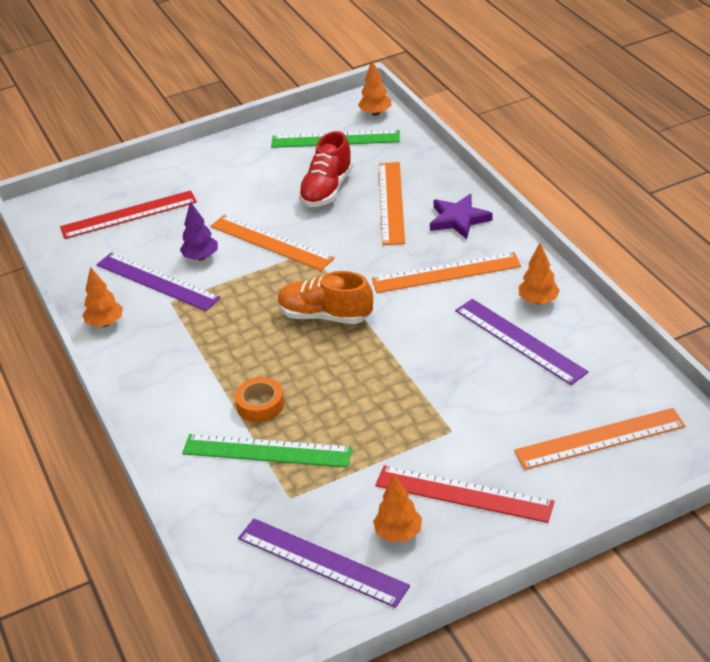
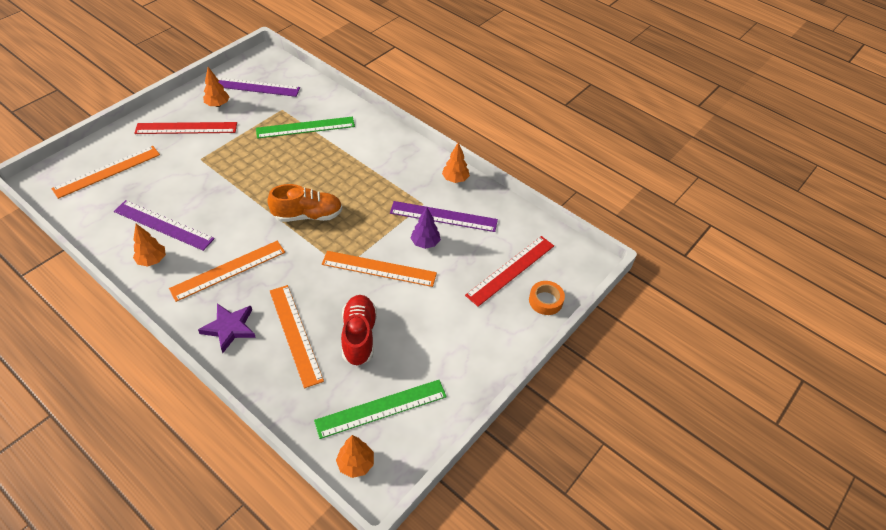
camera: 150 degrees right, 10 degrees up
(260, 405) = (322, 150): orange tape -> orange tape (545, 301)

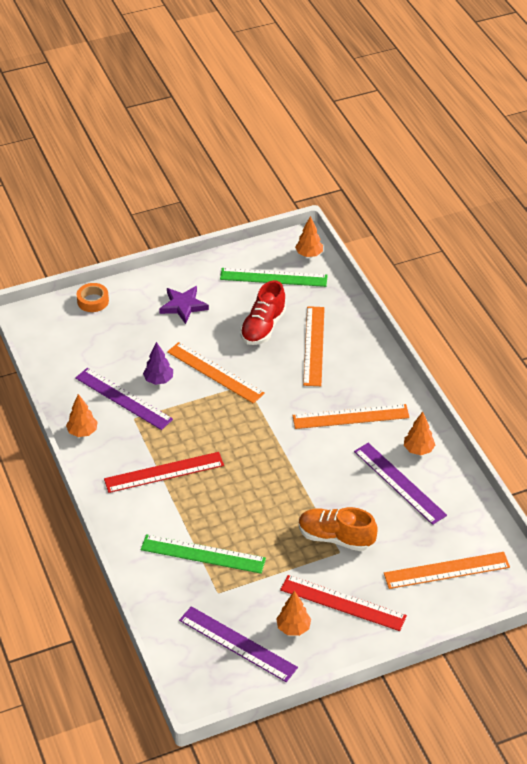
camera: 150 degrees left, 5 degrees down
(229, 328) = (366, 368): purple star -> purple star (183, 306)
(308, 215) = (253, 444): orange shoe -> orange shoe (335, 537)
(511, 270) = (101, 332): red ruler -> red ruler (164, 472)

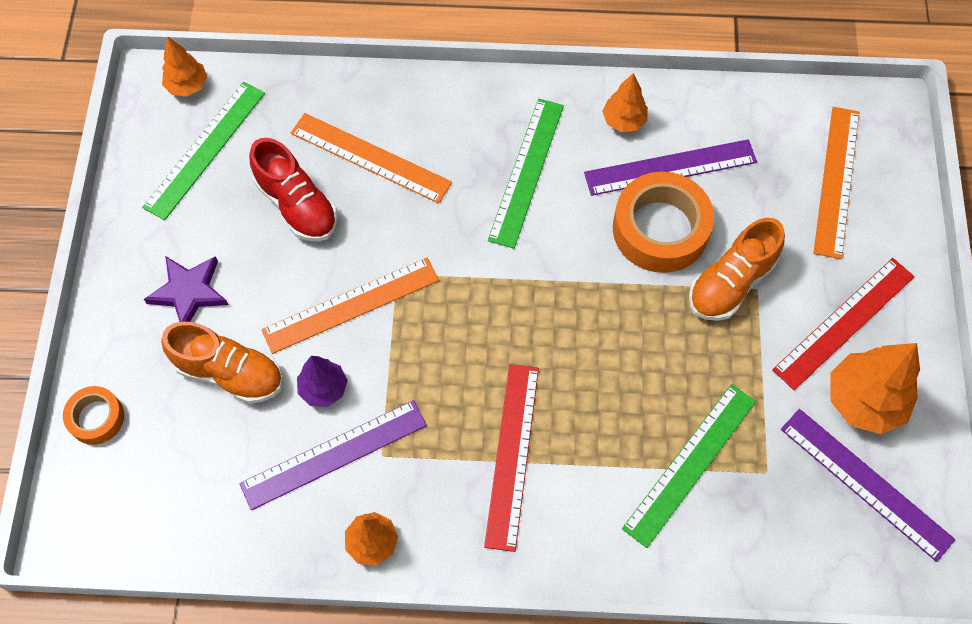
camera: 65 degrees left, 20 degrees up
(146, 340) = (229, 372): none -> orange shoe
(237, 644) = (866, 483): purple ruler -> purple ruler turned 75 degrees clockwise
(293, 628) = (864, 401): orange tree -> orange tree, size x1.70
(350, 417) = (526, 171): orange ruler -> green ruler
(352, 492) = (660, 229): none -> orange tape

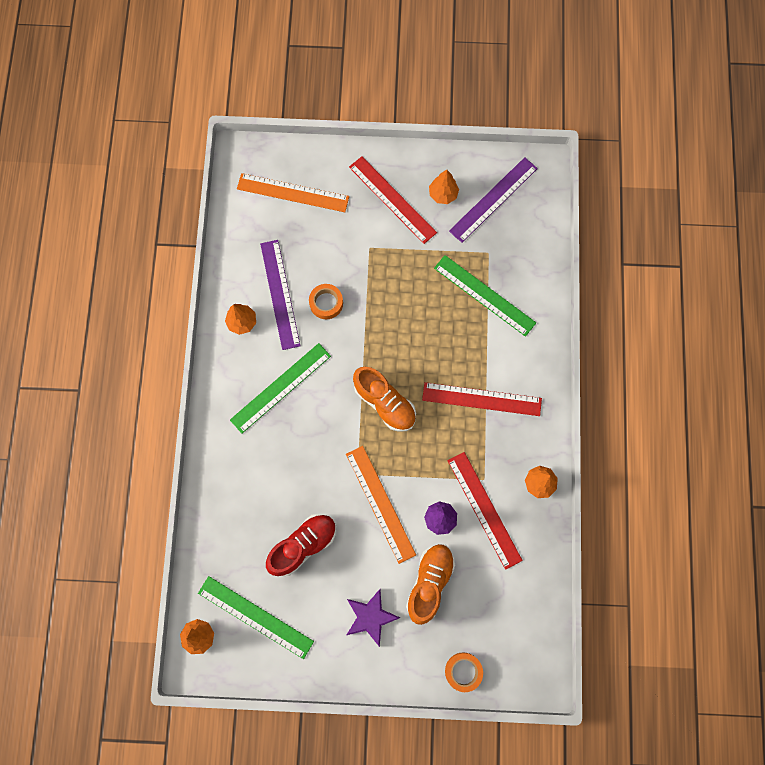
camera: 90 degrees left, 10 degrees up
(334, 454) = (484, 509): purple ruler -> red ruler
(370, 157) = (266, 495): orange ruler -> none
(526, 171) = (280, 387): green ruler -> green ruler turned 60 degrees counterclockwise
(660, 229) = (326, 303): orange tape -> orange tape, size x0.54
(731, 283) = (365, 263): orange shoe -> orange shoe (385, 403)
(864, 401) = (443, 194): orange tree -> orange tree, size x0.59

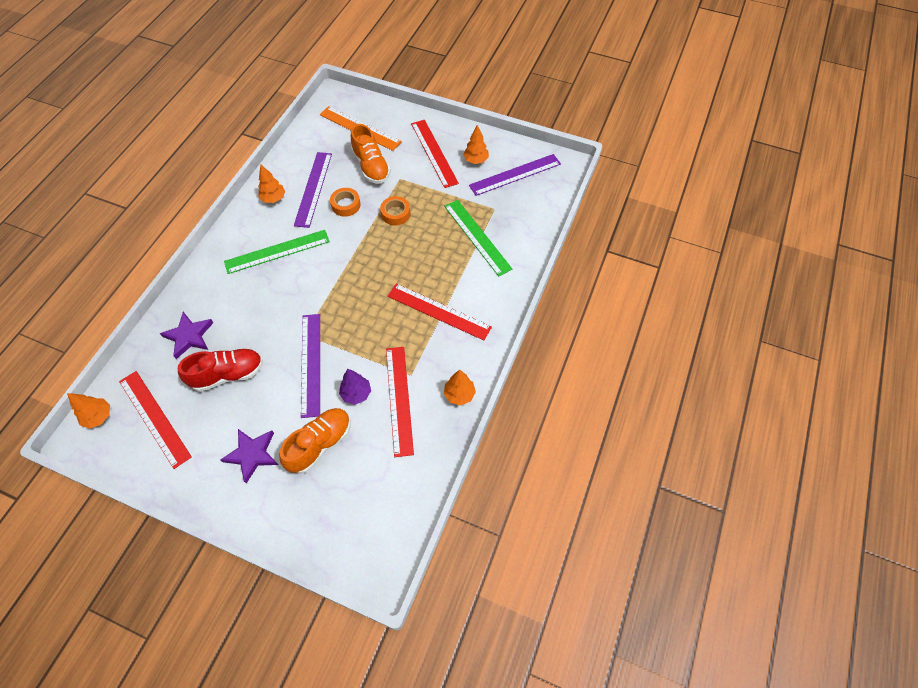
camera: 20 degrees right, 15 degrees down
(241, 518) = (189, 336): none -> purple star
(255, 617) = (154, 418): green ruler -> red ruler
(380, 503) = (311, 364): orange ruler -> purple ruler
(385, 403) = (355, 288): orange shoe -> orange shoe (371, 167)
(463, 671) = (311, 535): orange tape -> orange tape (395, 214)

